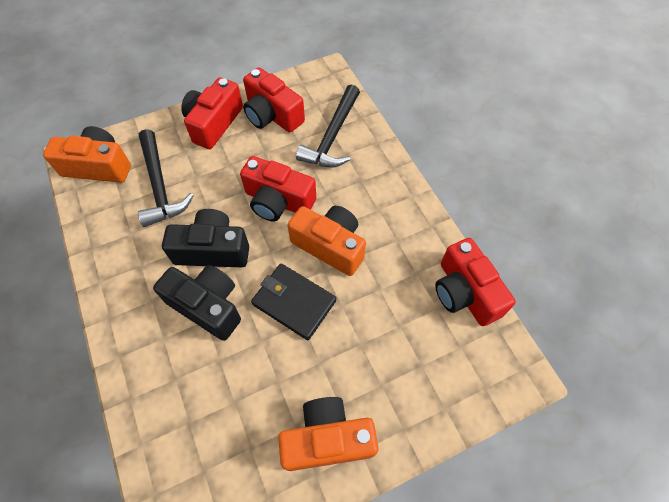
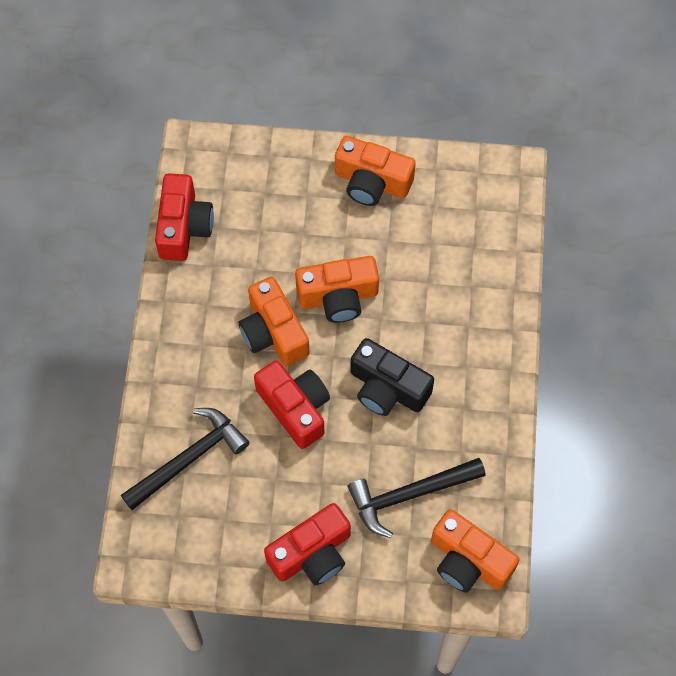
camera: 150 degrees left, 5 degrees up
(160, 186) = (409, 495): black hammer -> black hammer turned 120 degrees counterclockwise
(207, 306) = (417, 334): black camera -> none
(272, 115) = (238, 528): red camera -> none
(294, 302) = (338, 297): black wallet -> orange camera

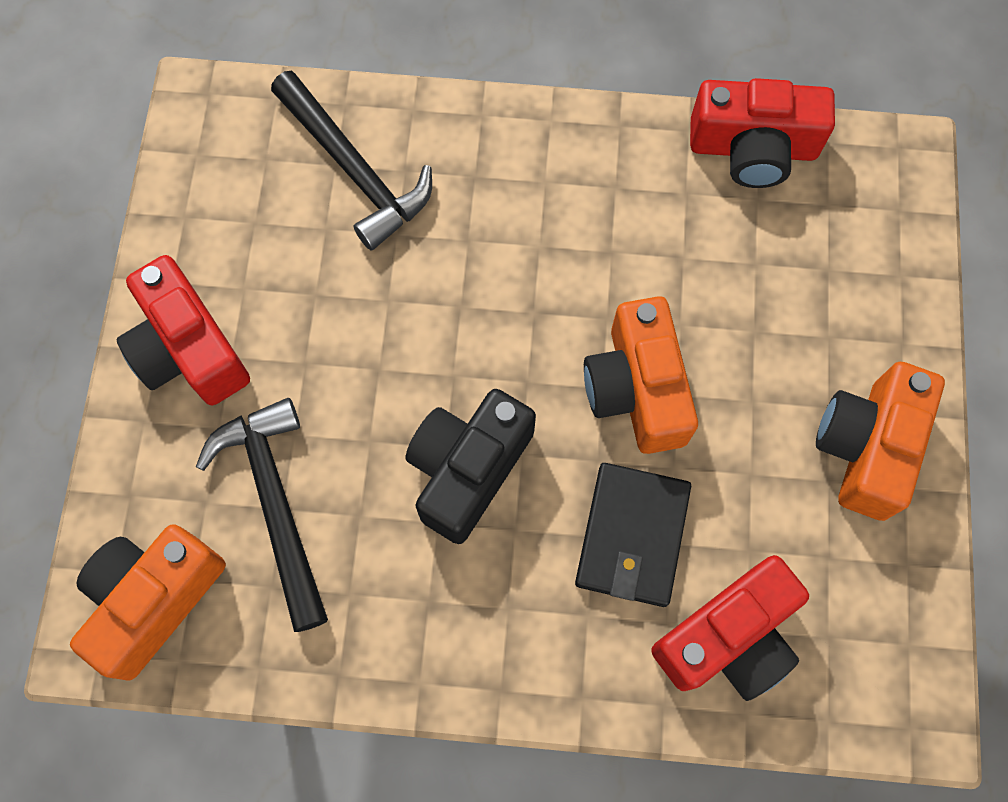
camera: 90 degrees right, 5 degrees up
(273, 332) = (568, 287): orange camera -> none
(295, 408) = (434, 322): red camera -> red camera (728, 638)
(424, 302) = (632, 536): none -> black wallet

